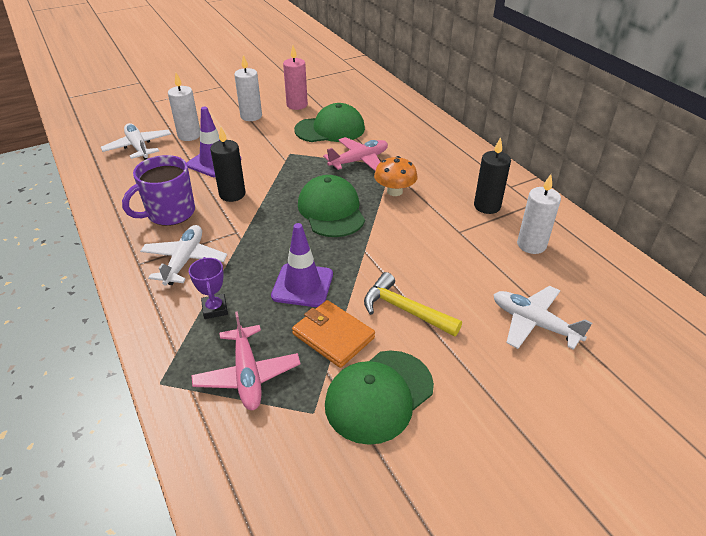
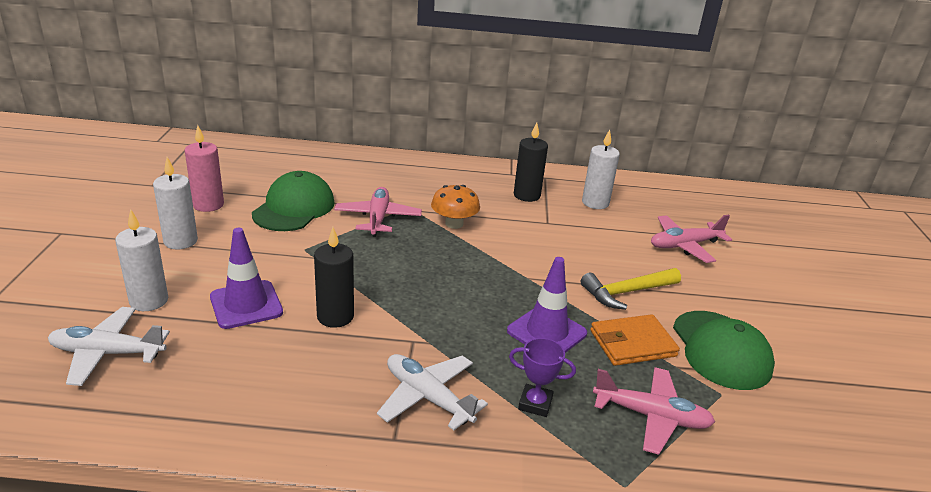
camera: 60 degrees left, 10 degrees down
(170, 213) = (314, 377): purple mug -> none
(331, 210) = (444, 268): green cap -> none
(534, 323) = (684, 245): white plane -> pink plane

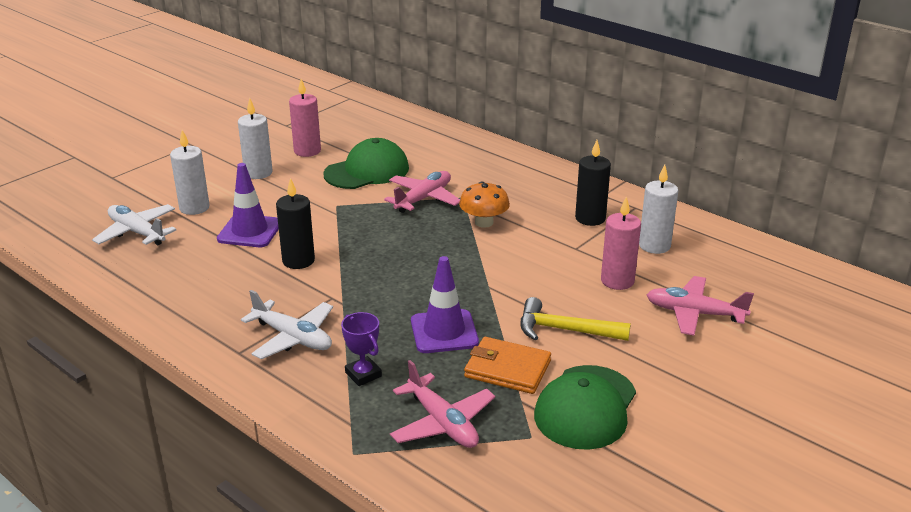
camera: 40 degrees right, 0 degrees up
(428, 397) = (293, 337): white plane -> white plane turned 135 degrees clockwise
(608, 239) = (617, 281): none -> pink candle

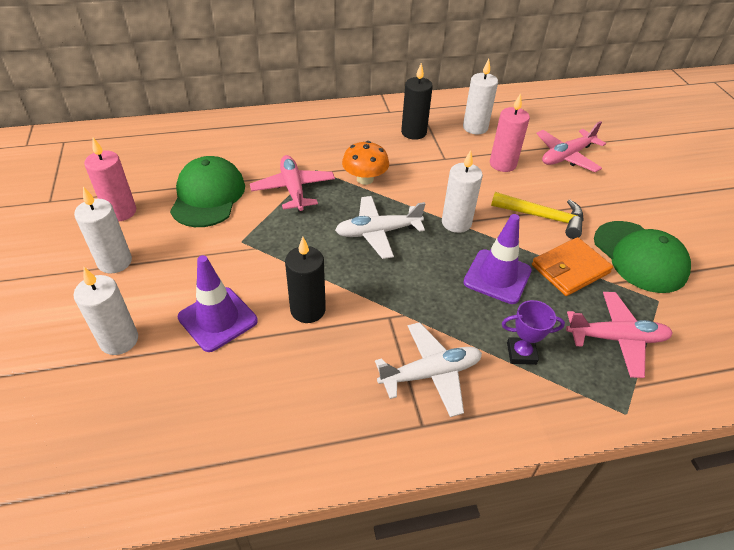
camera: 55 degrees left, 15 degrees up
(137, 232) = (109, 413): white plane -> white plane (378, 232)
(488, 287) = (456, 223): none -> white candle
(565, 330) = (542, 217): yellow hammer -> yellow hammer turned 120 degrees counterclockwise

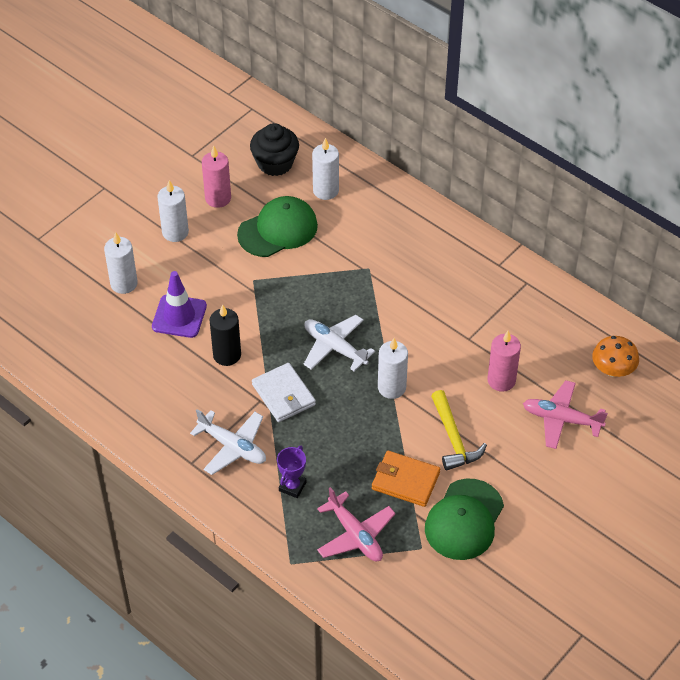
camera: 55 degrees right, 5 degrees up
(138, 160) = (275, 163): none -> black cupcake
(293, 189) = (333, 271): pink plane -> none
(365, 179) = (388, 304): orange mushroom -> orange mushroom (613, 369)
(399, 295) = (283, 395): none -> white wallet
(413, 132) = (484, 298): black candle -> none
(475, 127) = (538, 335): white candle -> white candle (325, 191)
(497, 276) = (355, 440): purple traffic cone -> none
(521, 353) = (292, 486): purple trophy -> purple trophy turned 60 degrees clockwise

